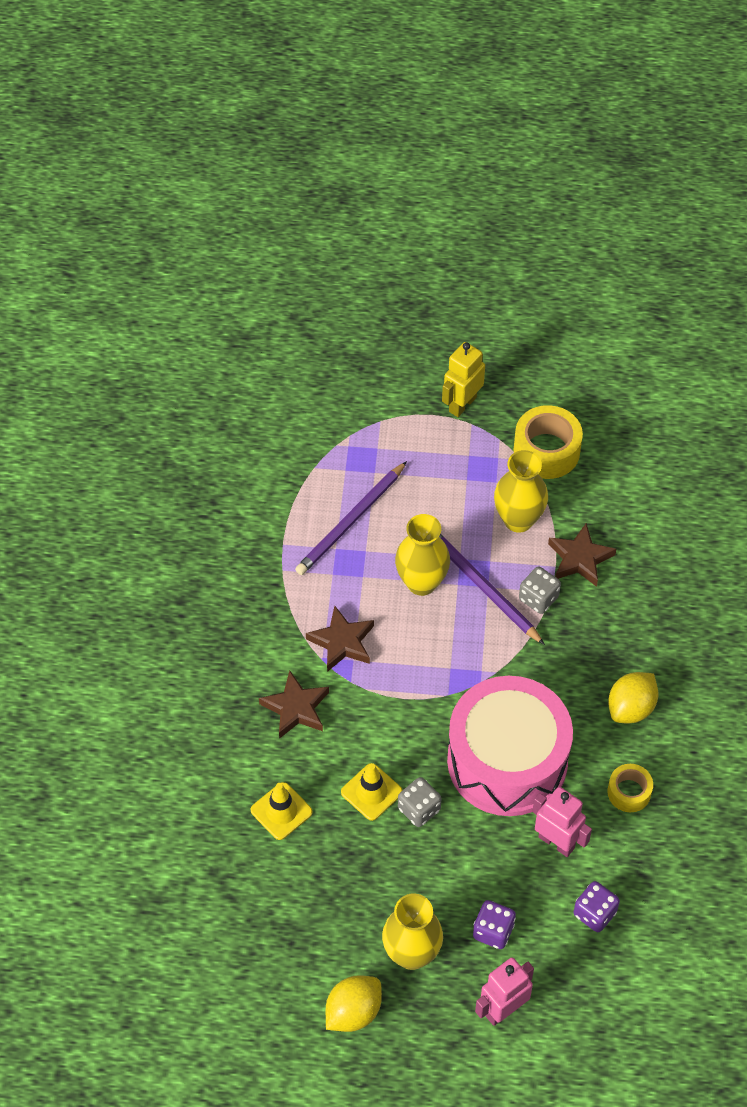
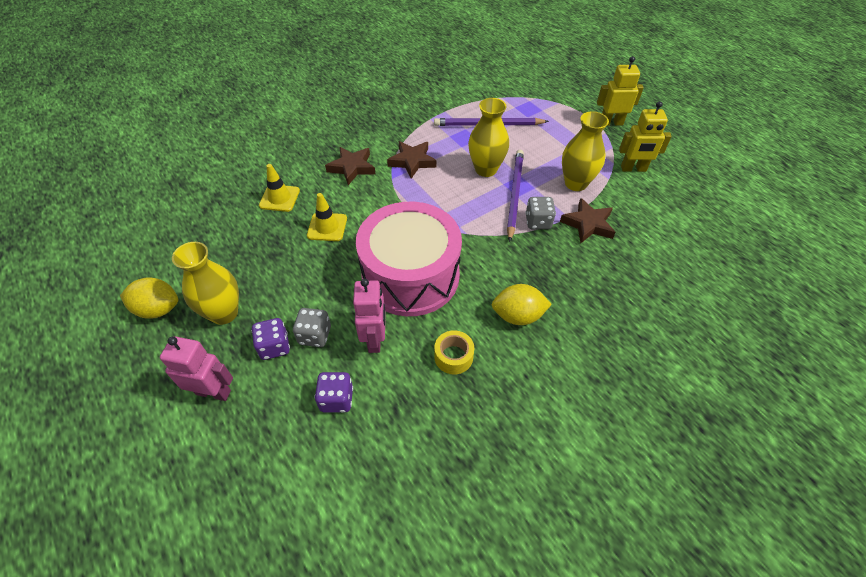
camera: 50 degrees right, 5 degrees down
(419, 809) = (335, 254): grey dice -> grey dice (315, 335)
(546, 451) = (633, 169): yellow tape -> yellow robot

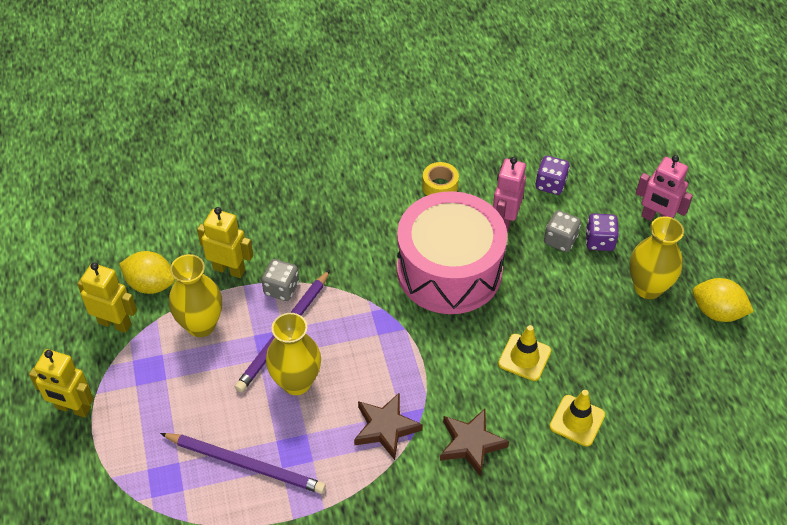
camera: 160 degrees left, 0 degrees up
(518, 316) = (364, 202): yellow lemon -> yellow lemon (151, 284)
(588, 224) = (229, 269): brown star -> yellow robot

